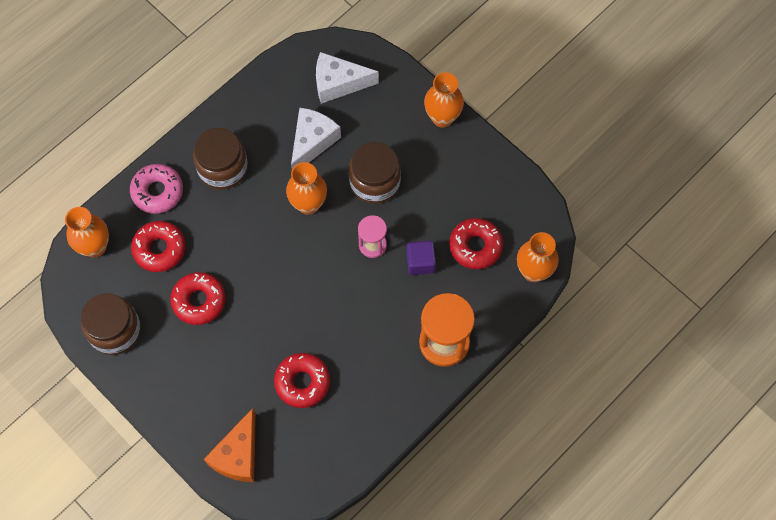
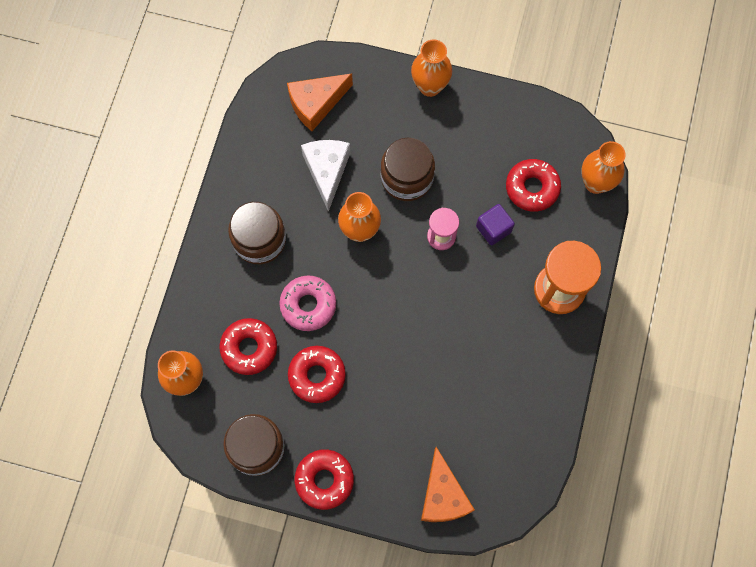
camera: 30 degrees left, 5 degrees up
(157, 192) = (212, 295): pink donut -> pink donut (308, 305)
(302, 382) = (458, 396): red donut -> red donut (324, 480)
(338, 83) = (316, 104): white cheese -> orange cheese

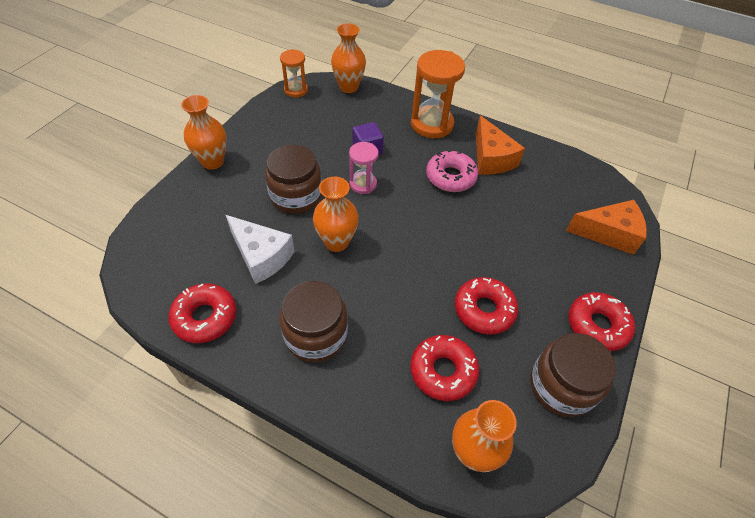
camera: 80 degrees left, 20 degrees down
(308, 305) = (404, 302): pink donut -> pink donut (450, 177)
(316, 104) = (181, 250): orange cheese -> orange cheese (491, 158)
(327, 171) = (261, 256): white cheese -> white cheese turned 150 degrees counterclockwise
(532, 188) = (339, 120): red donut -> red donut (205, 317)
(569, 127) = (296, 90): none -> orange hourglass

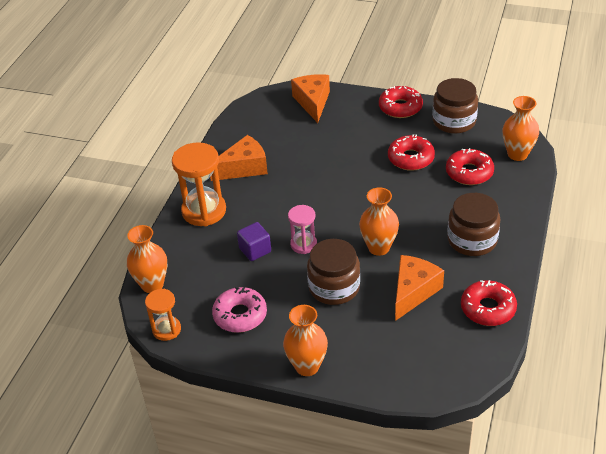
camera: 95 degrees left, 10 degrees down
(261, 256) = (413, 292): white cheese -> orange cheese
(450, 177) = (276, 190): pink donut -> pink donut (240, 315)

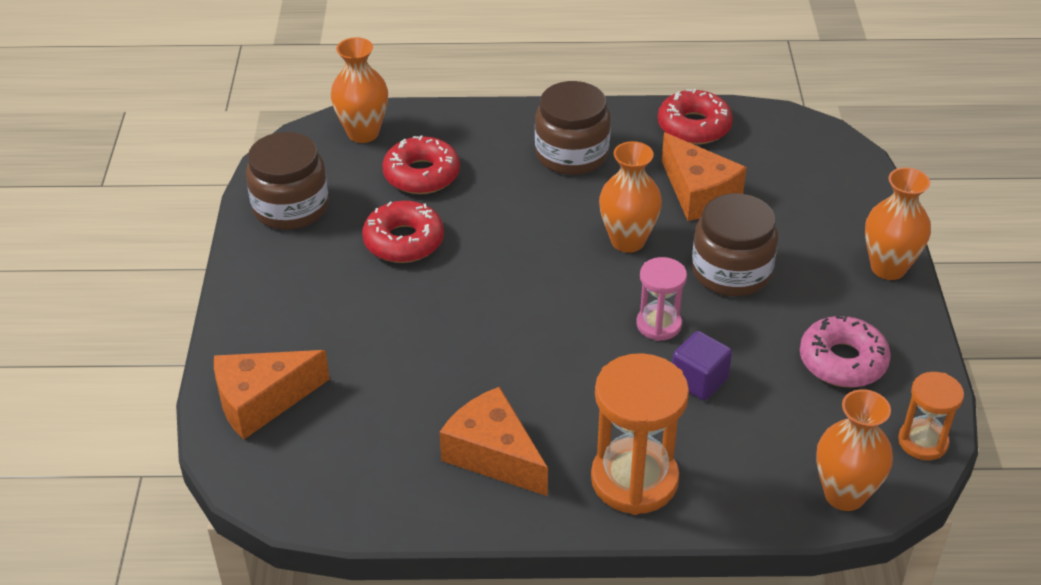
camera: 110 degrees left, 0 degrees up
(400, 107) = (260, 276): red donut -> none
(413, 292) = (698, 193): orange cheese -> orange cheese turned 135 degrees counterclockwise

